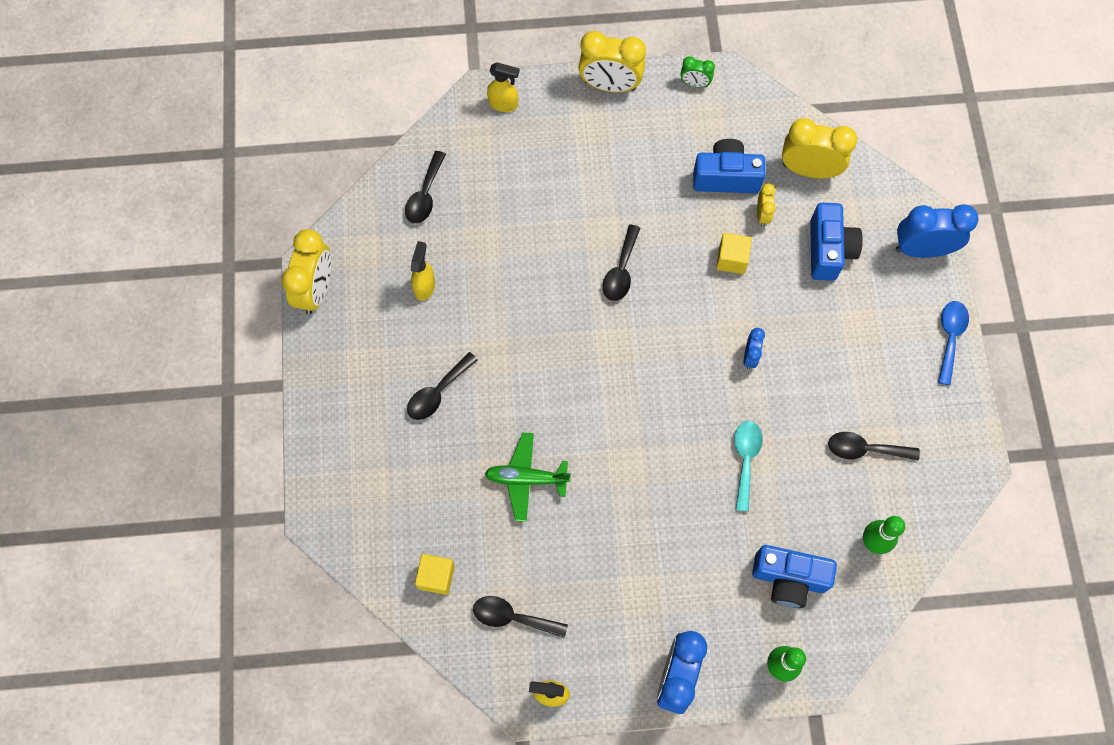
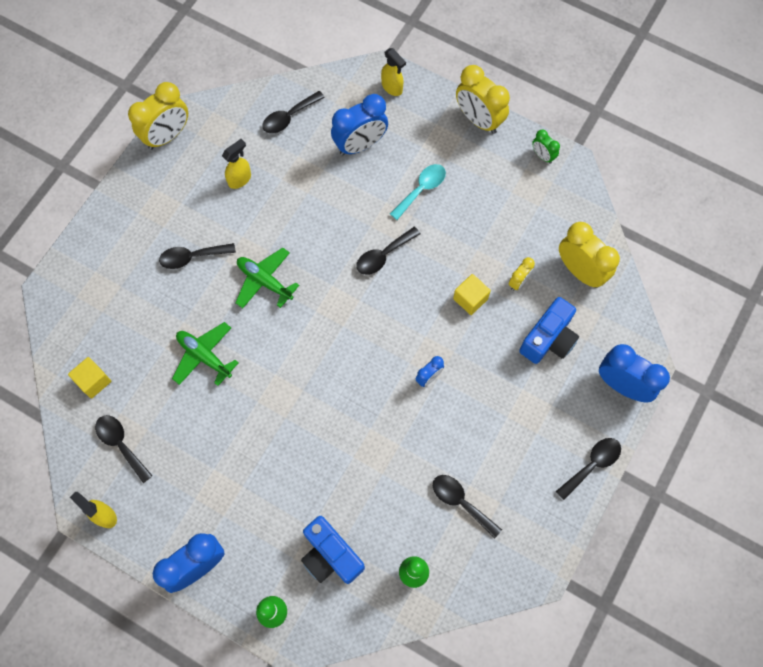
camera: 35 degrees right, 0 degrees up
(516, 179) = (360, 145): none -> blue clock
(527, 369) = (265, 281): none -> green plane
(726, 177) = (512, 237): blue camera -> none
(745, 460) = (367, 448): turquoise spoon -> turquoise spoon (421, 189)
(950, 337) = (592, 465): blue spoon -> black spoon

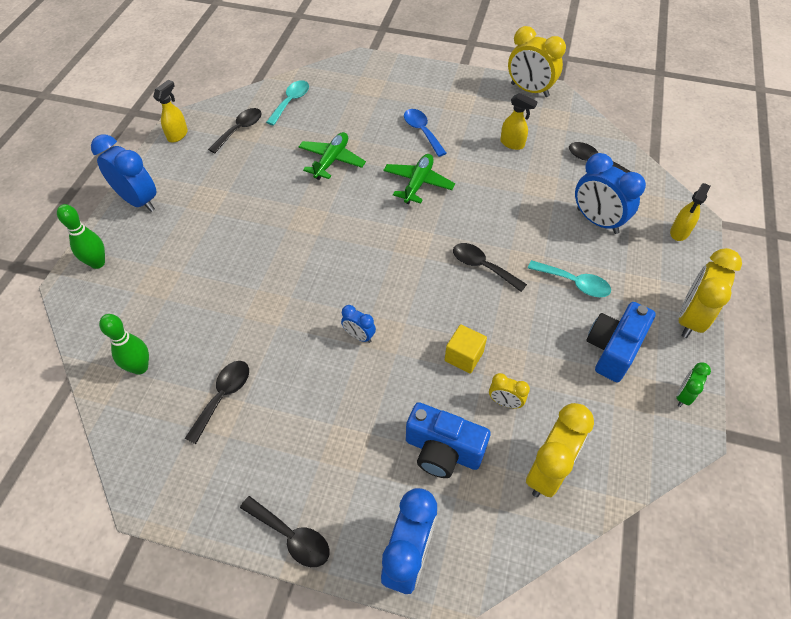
camera: 75 degrees right, 15 degrees down
(93, 381) = (291, 102): yellow cube -> turquoise spoon
(192, 257) = (422, 131): black spoon -> blue spoon
(330, 555) = (154, 293): blue camera -> blue camera (613, 349)

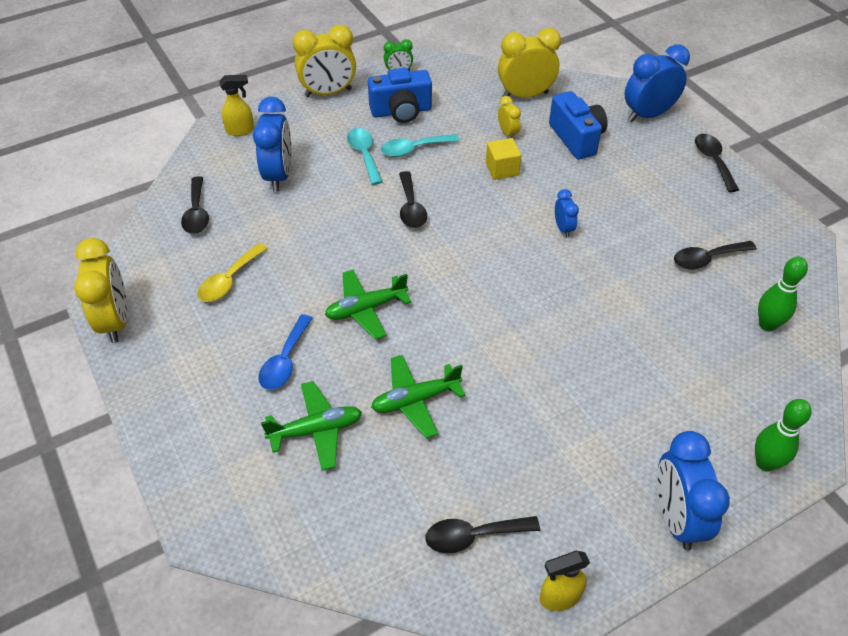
camera: 135 degrees left, 5 degrees down
(291, 102) = (368, 531): turquoise spoon -> turquoise spoon (413, 149)
(364, 117) = (316, 430): none -> green plane
(512, 144) = (229, 280): yellow spray bottle -> yellow spoon

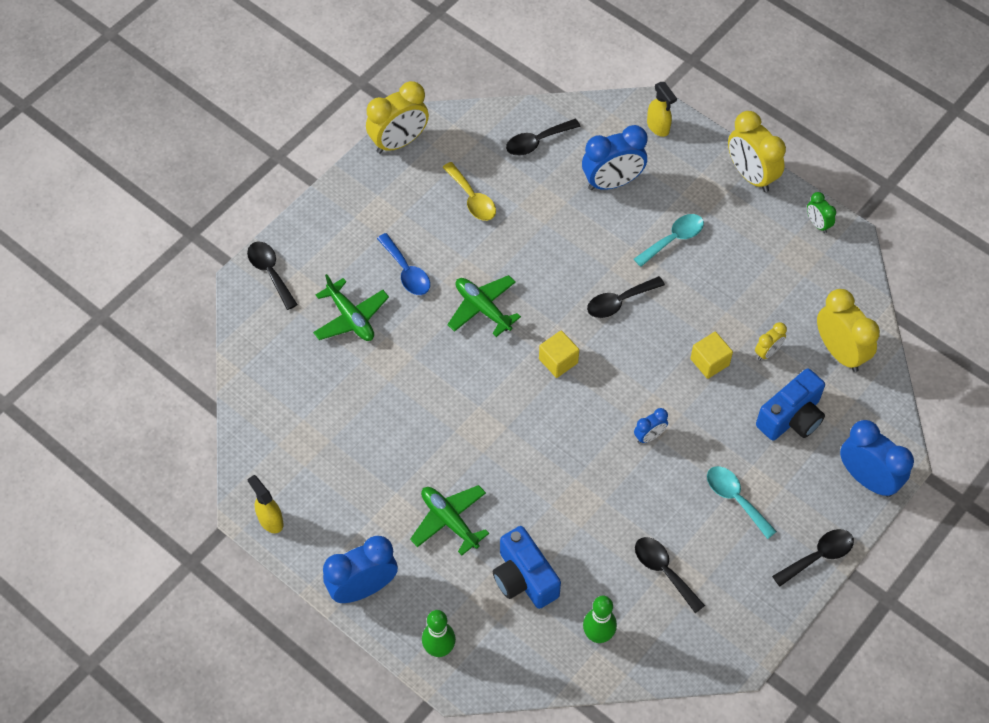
camera: 70 degrees right, 10 degrees up
(229, 280) = (472, 198): yellow spoon -> yellow spoon turned 135 degrees counterclockwise
(285, 361) = (406, 271): blue spoon -> blue spoon turned 120 degrees counterclockwise
(401, 111) = (754, 248): blue camera -> blue camera (524, 578)
(413, 149) = (702, 277): turquoise spoon -> turquoise spoon (735, 499)
(415, 400) = (404, 375): green plane -> green plane (449, 521)
(455, 268) = (558, 361): none -> yellow cube
(473, 536) = (299, 451): black spoon -> black spoon (270, 272)

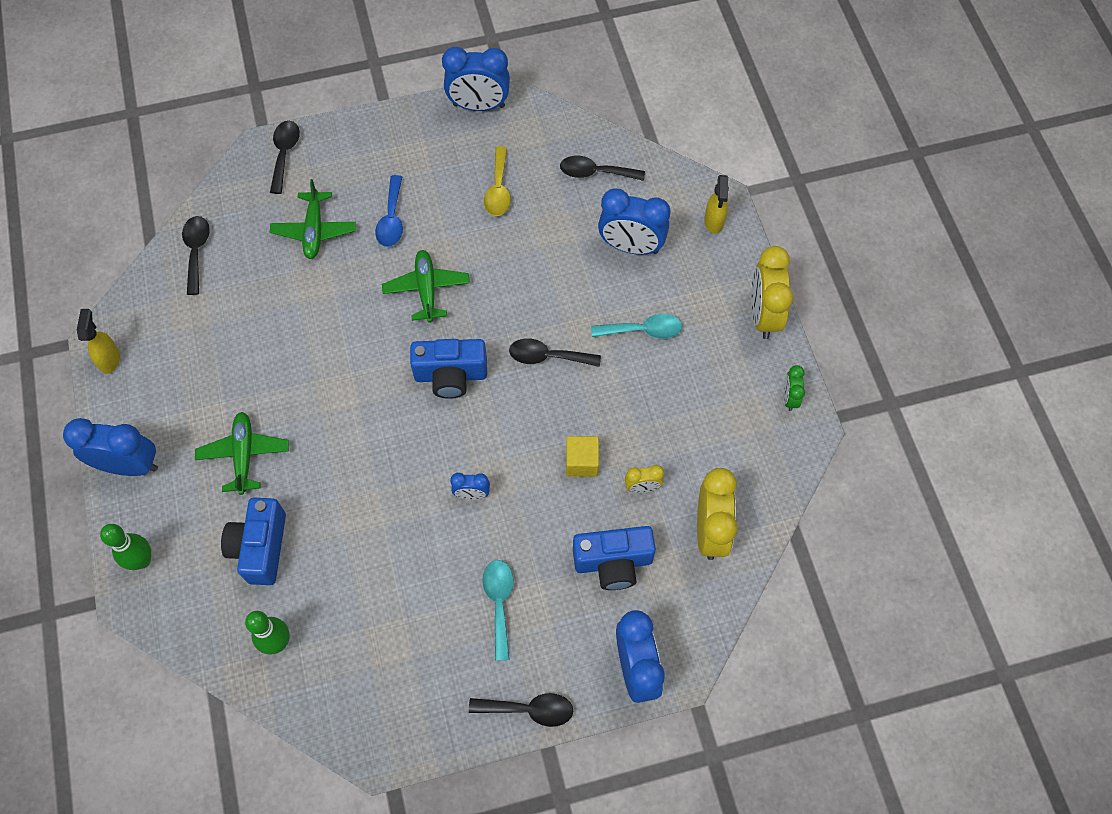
camera: 35 degrees right, 5 degrees up
(399, 142) = (479, 106): yellow clock -> blue clock
(558, 361) = (451, 375): yellow cube -> blue camera
(663, 571) = (381, 624): black spoon -> black spoon (196, 251)

